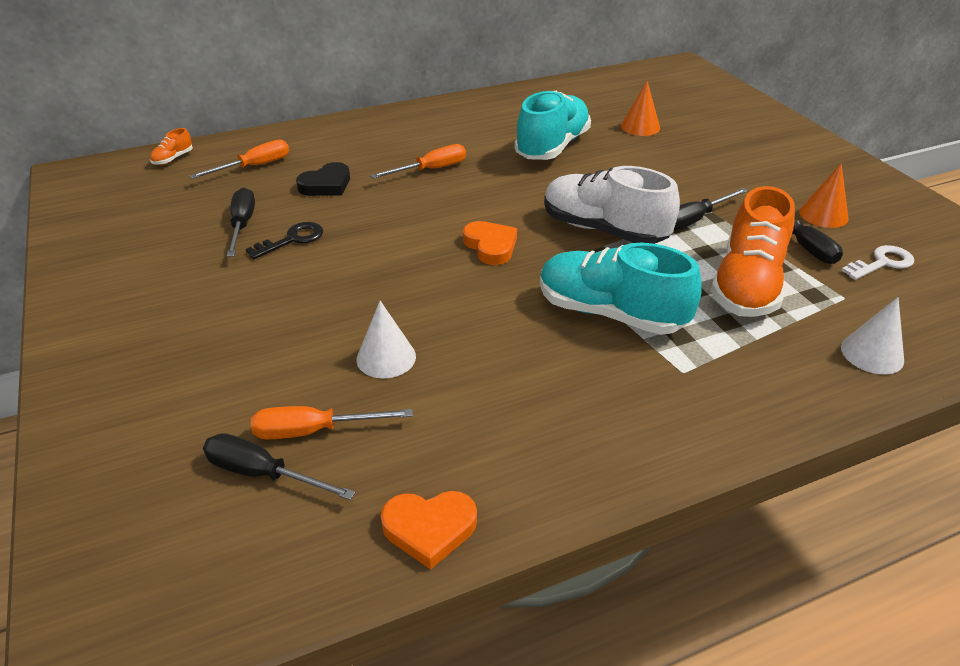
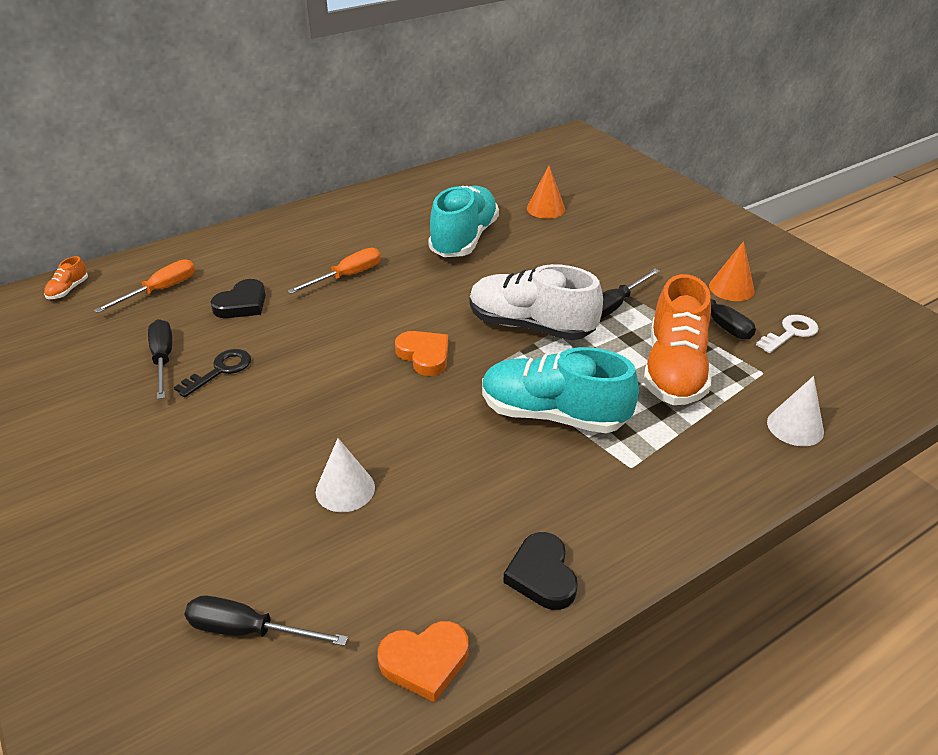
camera: 10 degrees left, 0 degrees up
(314, 431) = (290, 577): orange screwdriver -> none
(568, 463) = (542, 575): none -> black heart

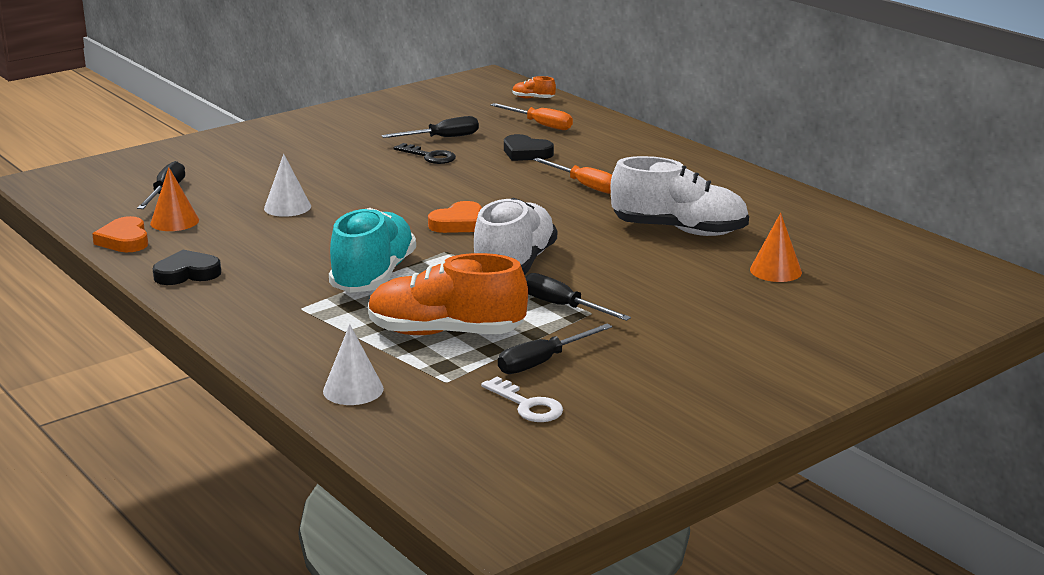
camera: 85 degrees right, 15 degrees down
(464, 239) = (679, 230): turquoise shoe -> white shoe
(731, 288) = (620, 376): orange cone -> orange cone (174, 221)

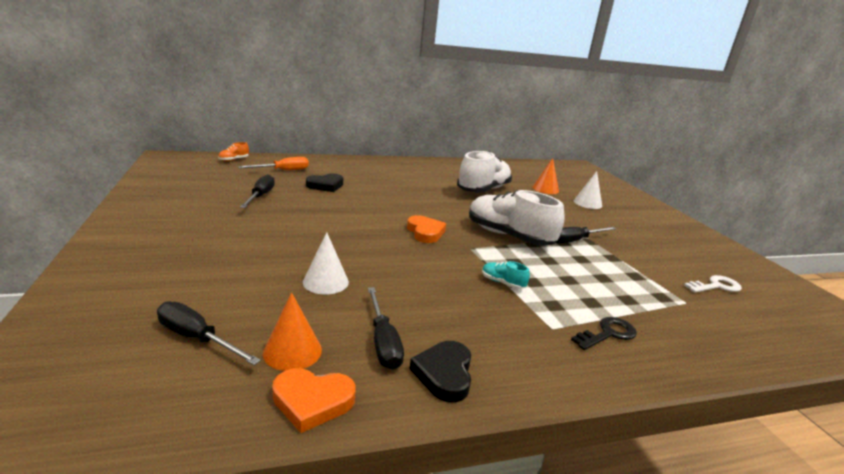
camera: 70 degrees left, 0 degrees up
(353, 390) = (708, 341): white cone -> white cone (587, 203)
(373, 276) = (502, 283): turquoise shoe -> turquoise shoe, size x0.41
(429, 156) = (289, 208): black key -> black key (608, 334)
(445, 333) = (610, 283): orange shoe -> none
(542, 362) = (654, 266): black screwdriver -> black screwdriver (383, 342)
(584, 185) = (398, 189): orange screwdriver -> none

